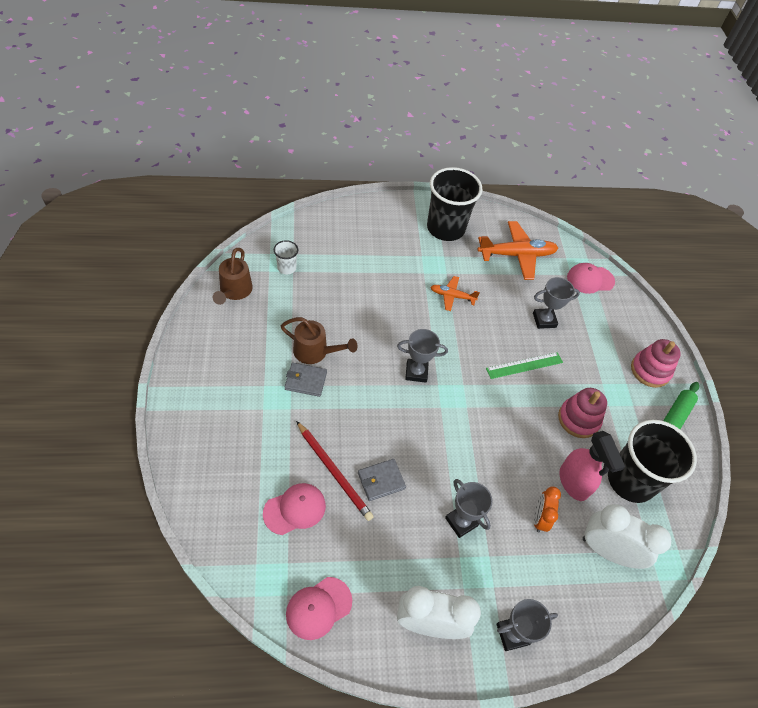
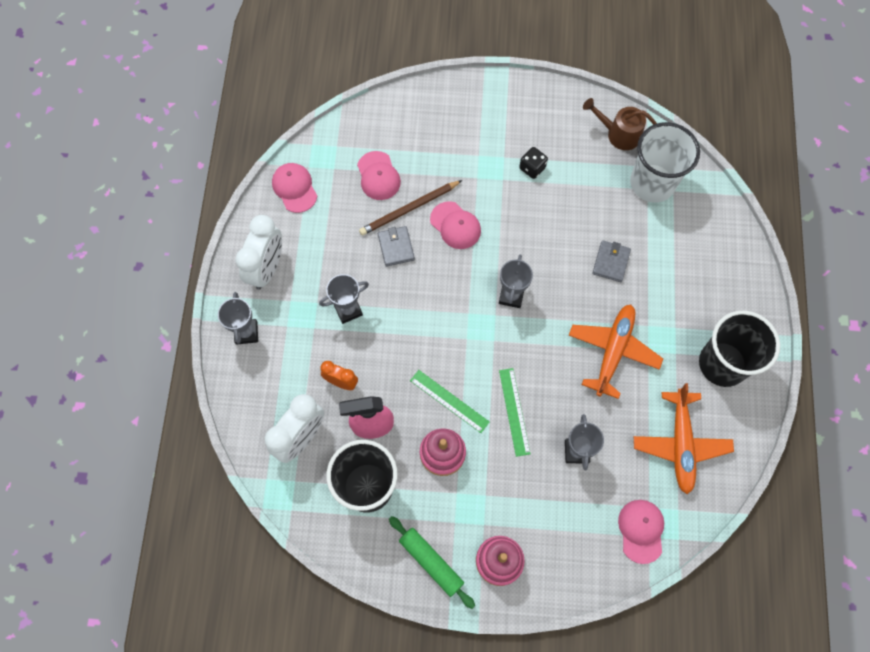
camera: 105 degrees right, 15 degrees up
(276, 360) = (532, 168): none -> black dice
(286, 268) = (652, 183): white cup -> white cup, size x2.23
(305, 381) = (507, 192): grey wallet -> grey wallet (611, 262)
(315, 352) = (540, 203): brown watering can -> none
(334, 472) = (409, 209): red pencil -> brown pencil
(348, 425) = (455, 225): none -> pink cap
(452, 296) = (613, 351): orange plane -> orange plane, size x1.81
(530, 417) = (449, 401): none -> green ruler

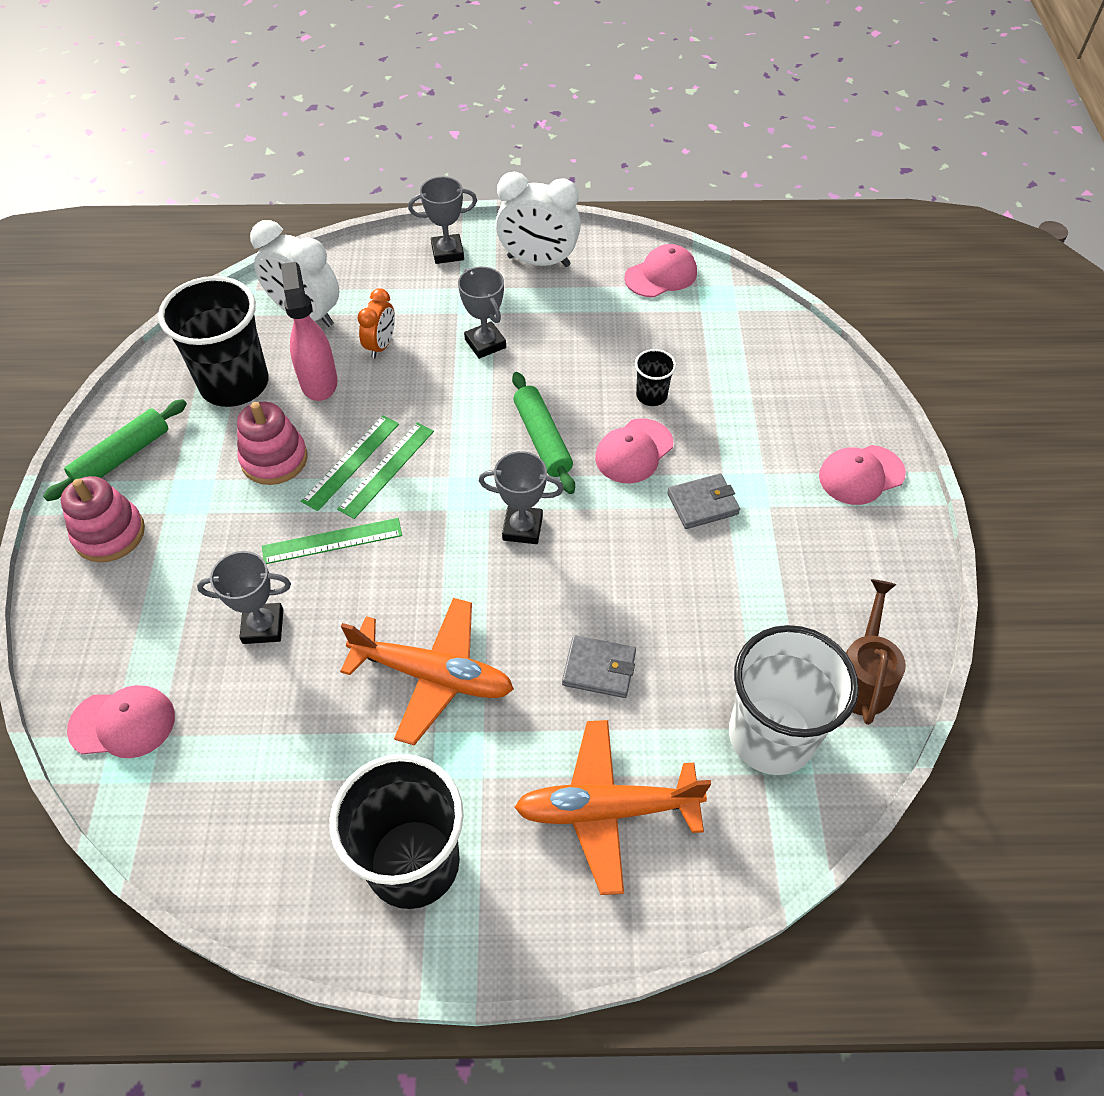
camera: 85 degrees right, 15 degrees down
(378, 176) = (699, 357): pink cap -> pink cap (861, 475)
(396, 247) = (587, 385): grey wallet -> grey wallet (702, 504)
(409, 209) = (651, 395): brown pencil -> black cup
(440, 279) = (542, 439): none -> green rolling pin
(457, 378) = (386, 469): none -> green ruler
(532, 168) = (758, 546): black dice -> none
(680, 444) = (263, 785): orange plane -> orange plane (606, 809)

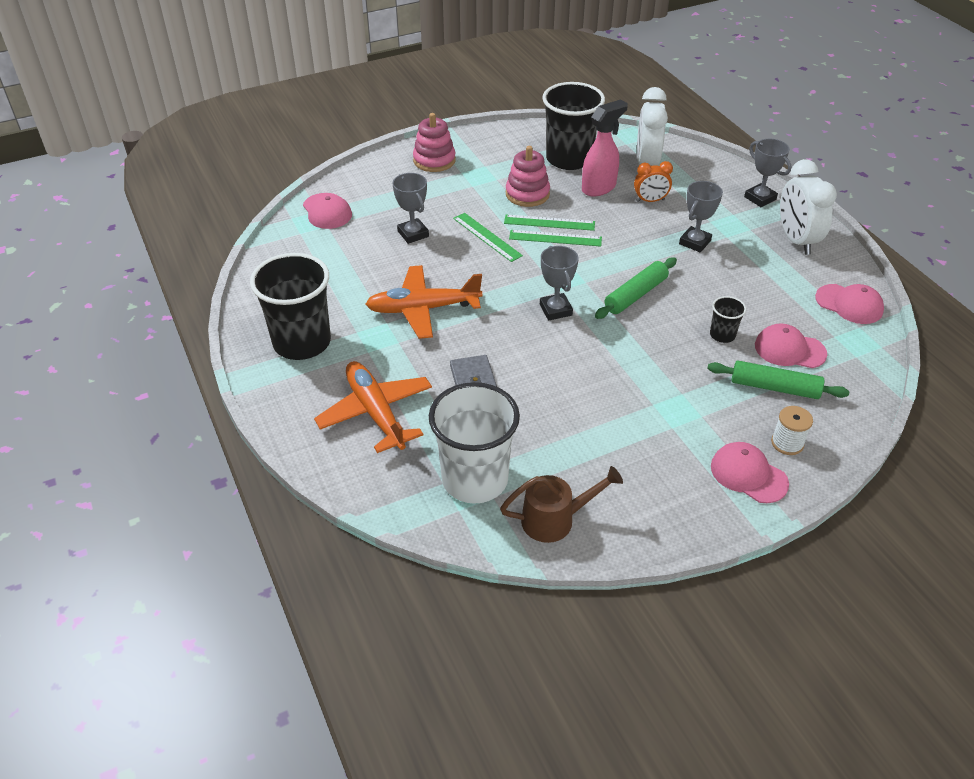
camera: 65 degrees right, 10 degrees down
(122, 457) = (486, 143): green rolling pin -> green rolling pin (774, 387)
(433, 675) = (423, 309): orange plane -> orange plane turned 90 degrees clockwise
(633, 451) = (662, 341): pink cap -> pink cap (789, 349)
(702, 504) = (645, 390): grey wallet -> none
(831, 423) = (787, 443): none -> white spool

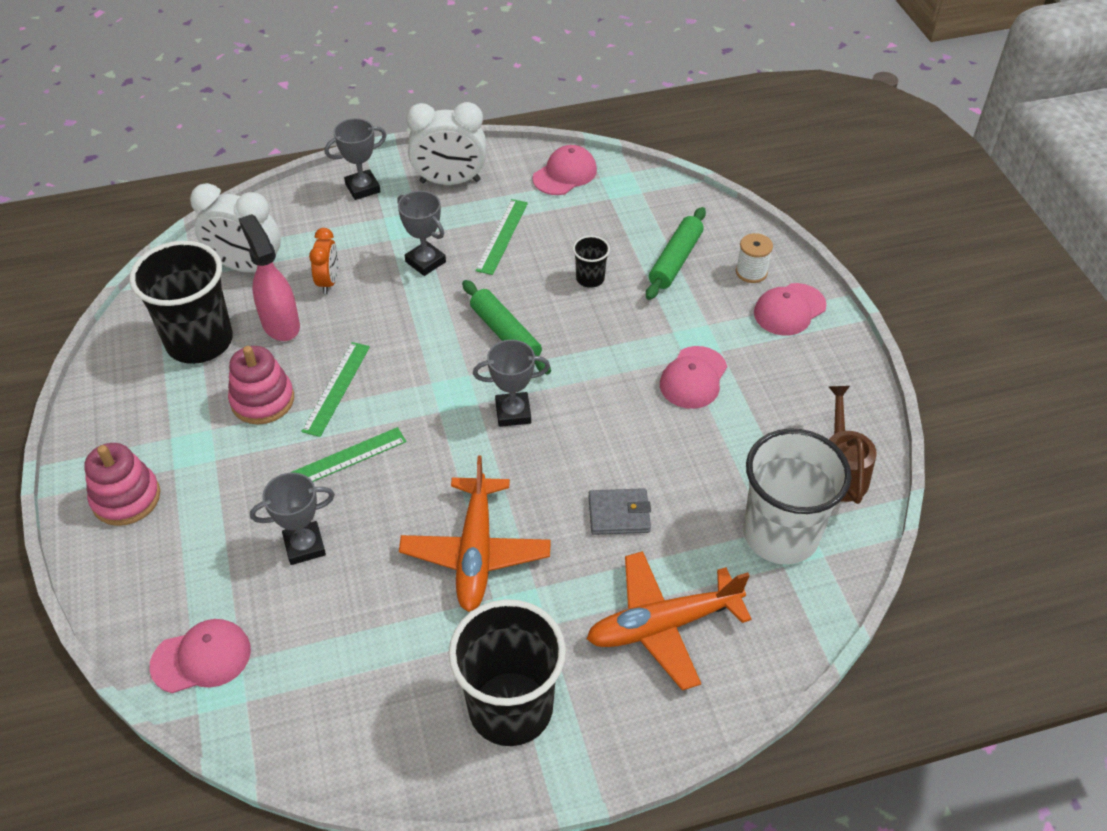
camera: 80 degrees left, 5 degrees up
(555, 238) = (372, 388): green ruler -> green ruler (502, 236)
(789, 349) = (623, 235): pink cap -> pink cap (693, 378)

